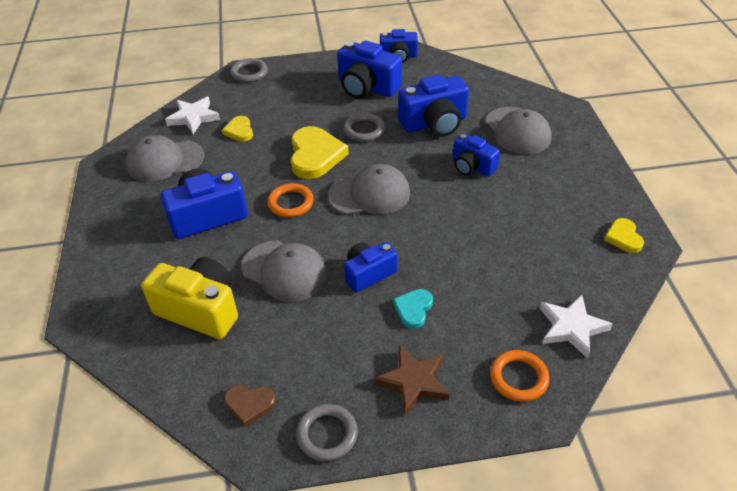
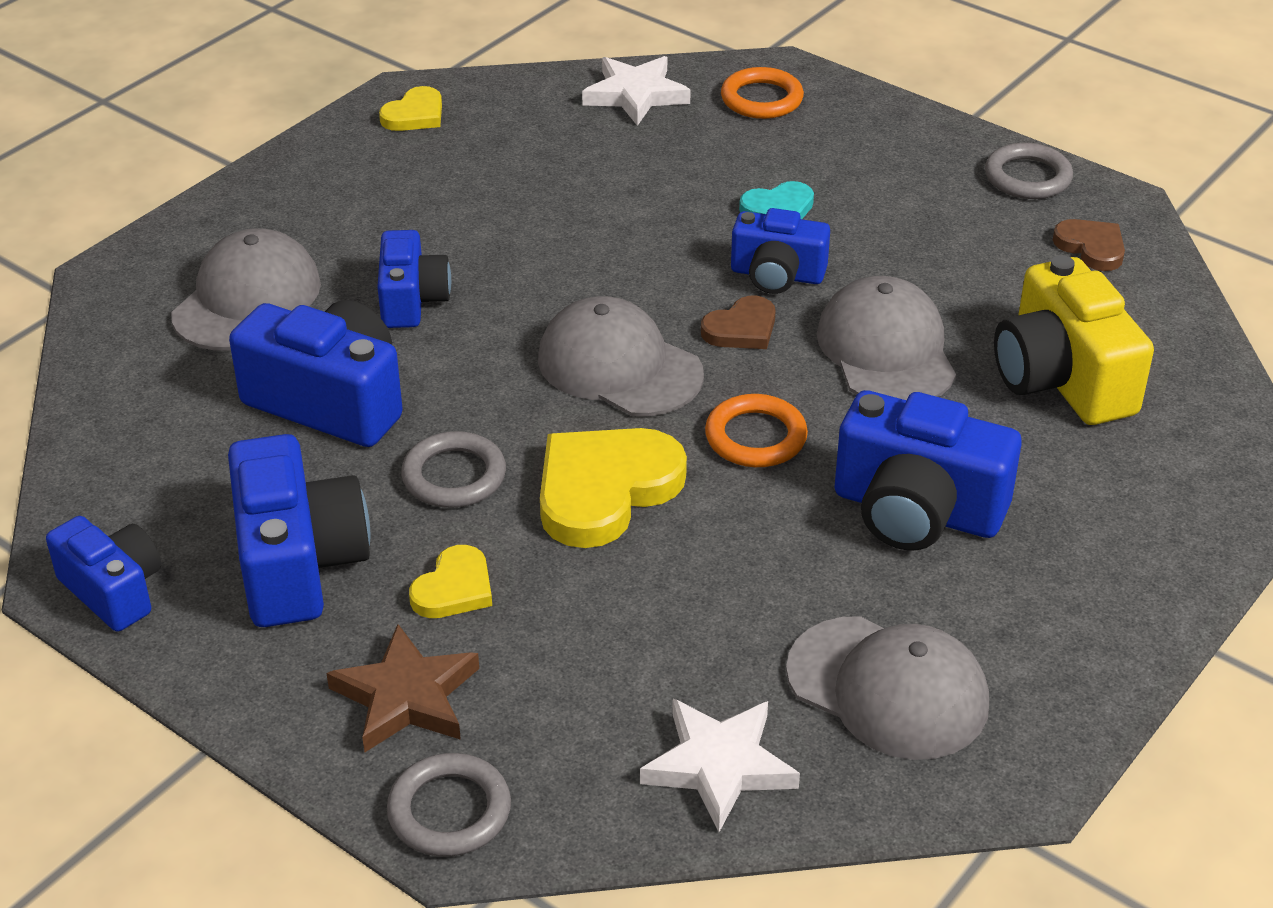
camera: 135 degrees left, 5 degrees down
(239, 131) = (668, 650): yellow heart -> yellow heart (454, 588)
(349, 239) = (741, 329): none -> brown heart
(414, 382) = (876, 158): brown star -> brown star (406, 696)

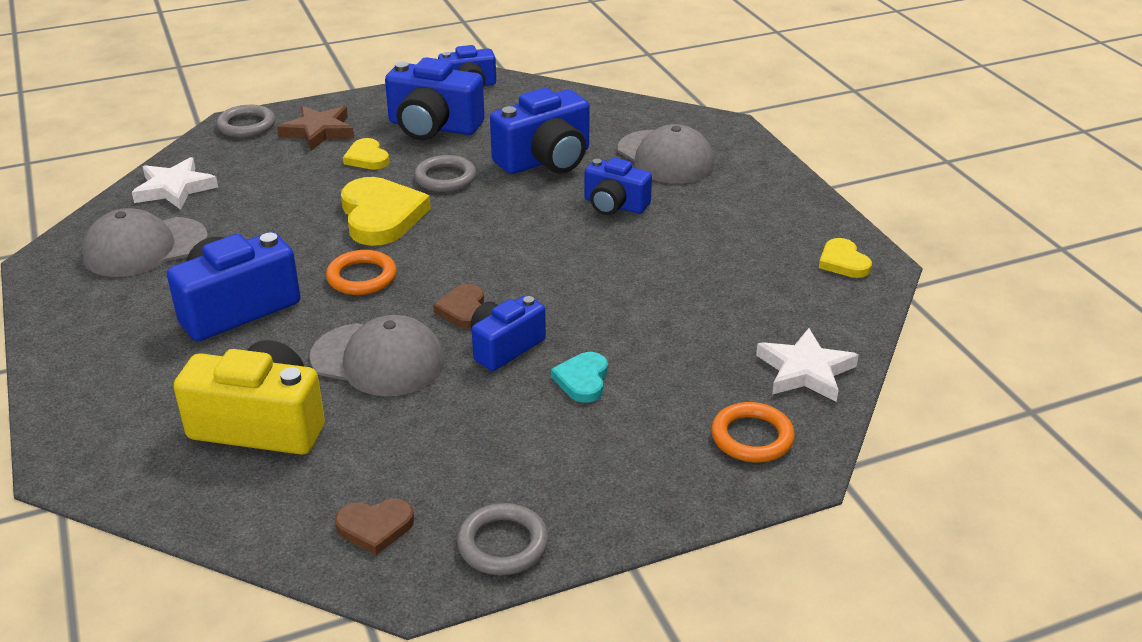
camera: 120 degrees right, 5 degrees down
(619, 366) = (477, 253): grey cap -> none

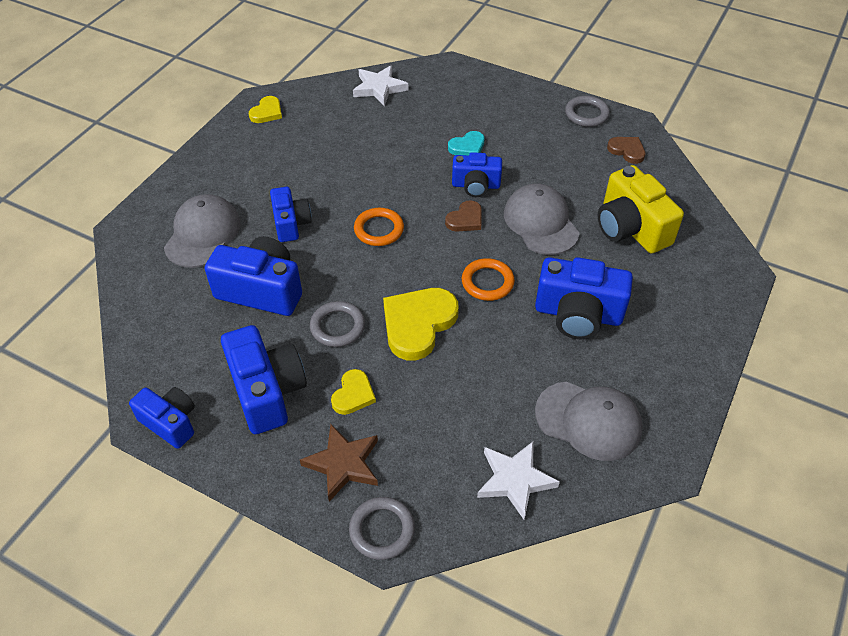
camera: 130 degrees left, 15 degrees up
(752, 437) = (444, 83): orange ring -> orange ring (379, 229)

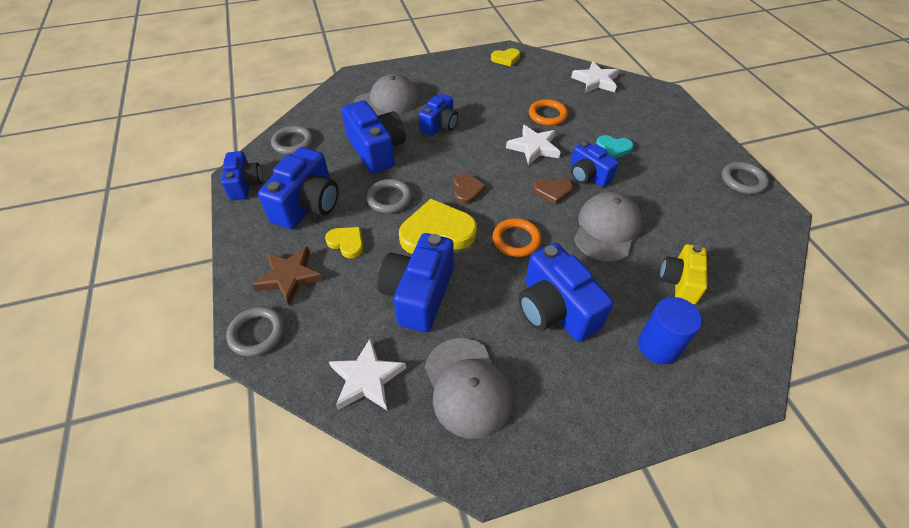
camera: 45 degrees right, 0 degrees up
(160, 345) = (293, 143): none -> grey ring
(353, 394) = (346, 243): yellow heart -> yellow heart turned 120 degrees counterclockwise
(379, 229) = (487, 161): orange ring -> orange ring (547, 115)
(403, 189) = (534, 147): none -> white star
(469, 386) = (418, 294): none -> blue camera
(627, 151) = (748, 226): brown heart -> brown heart (467, 190)
(630, 228) = (679, 282): yellow camera -> yellow camera, size x0.63
(667, 287) = (658, 346): none -> blue cylinder

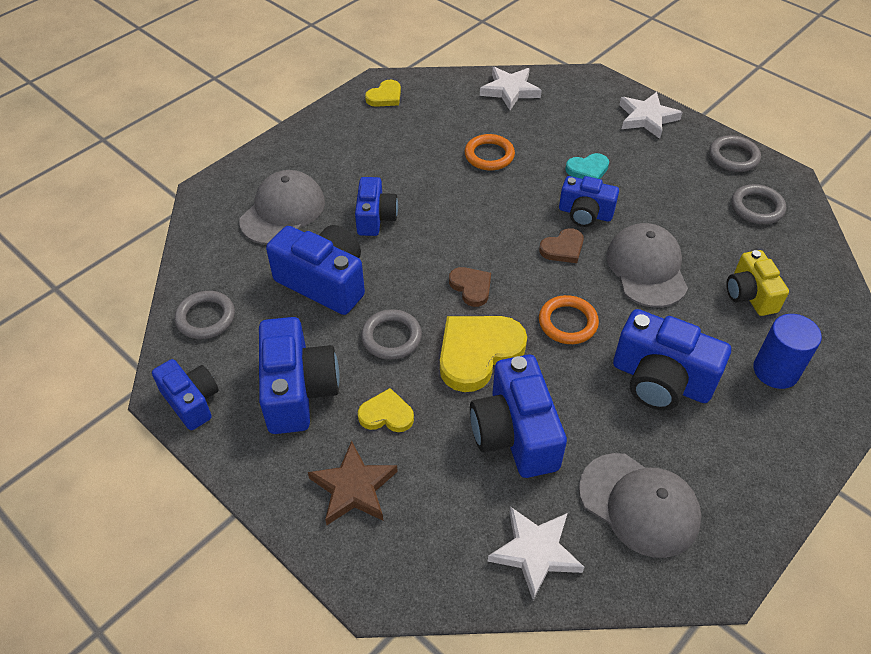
camera: 30 degrees left, 0 degrees up
(257, 333) = (373, 571): grey ring -> grey ring (757, 207)
(534, 147) = (504, 203): white star -> white star (647, 118)

